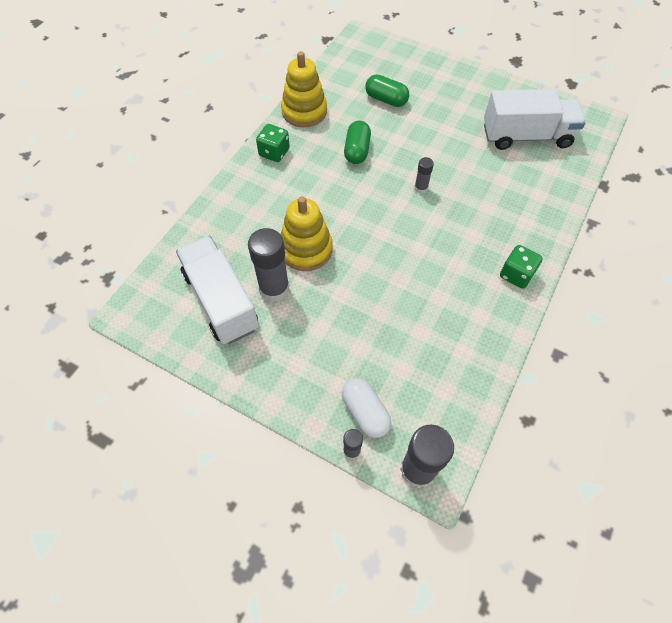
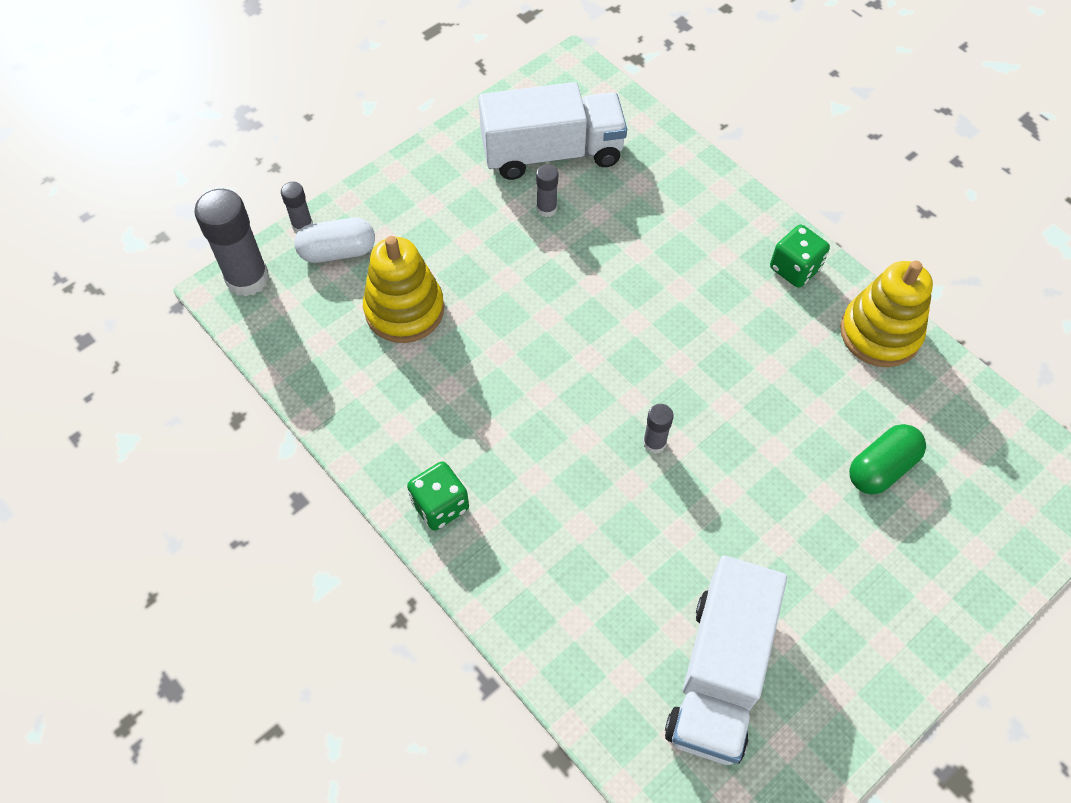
camera: 110 degrees right, 0 degrees up
(274, 289) = (546, 209): grey glue stick -> grey glue stick, size x0.50
(306, 249) = (595, 258): yellow stacking toy -> yellow stacking toy (404, 310)
(357, 151) = (765, 380): green capsule -> none

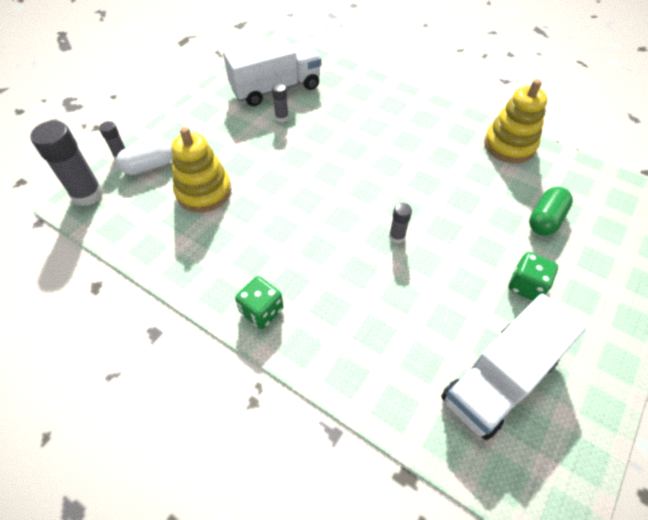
camera: 15 degrees left, 5 degrees down
(719, 674) = (499, 379): white truck -> white truck turned 45 degrees clockwise
(794, 268) = (444, 121): green dice -> green dice (526, 286)

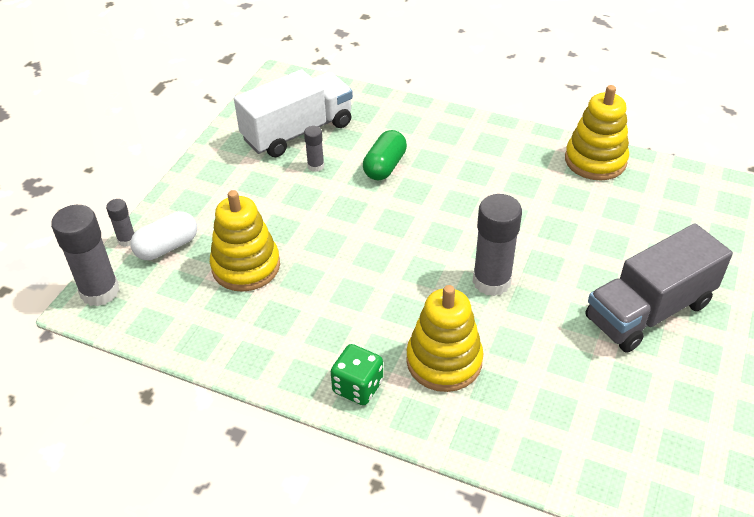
camera: 10 degrees left, 10 degrees down
(339, 300) = (444, 361): none -> yellow stacking toy
(397, 236) = (491, 281): grey glue stick -> grey glue stick, size x1.99
(499, 379) = (641, 411): white truck -> none
(526, 286) = (648, 311): green dice -> grey truck
(545, 219) = (653, 237): green capsule -> green capsule (385, 166)

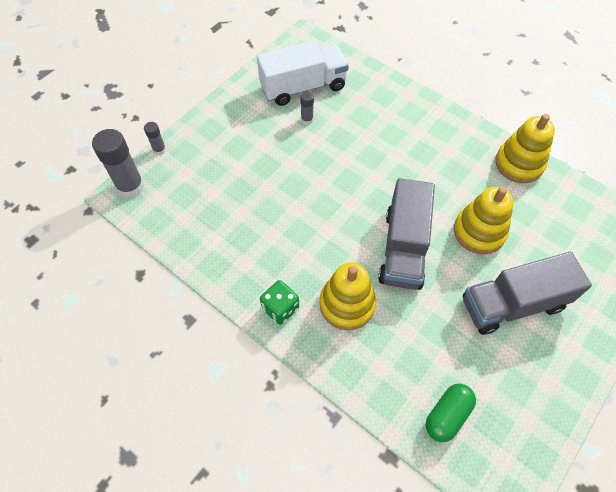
camera: 15 degrees right, 15 degrees up
(167, 247) = (184, 162): white capsule -> none
(246, 266) = (233, 191): yellow stacking toy -> yellow stacking toy (479, 232)
(385, 166) = (357, 131): green capsule -> green capsule (447, 415)
(491, 281) = (403, 248): grey glue stick -> grey truck

